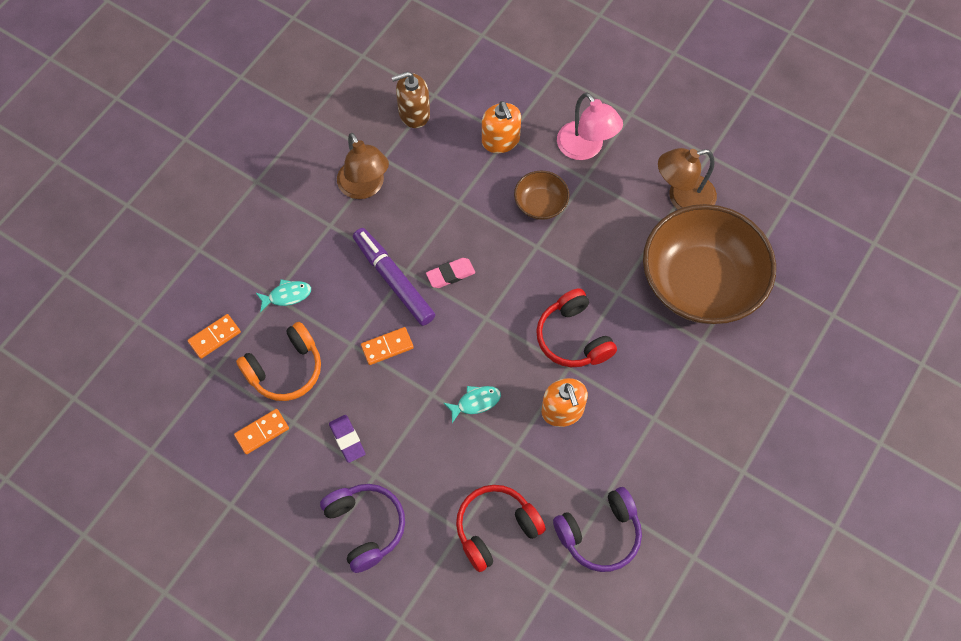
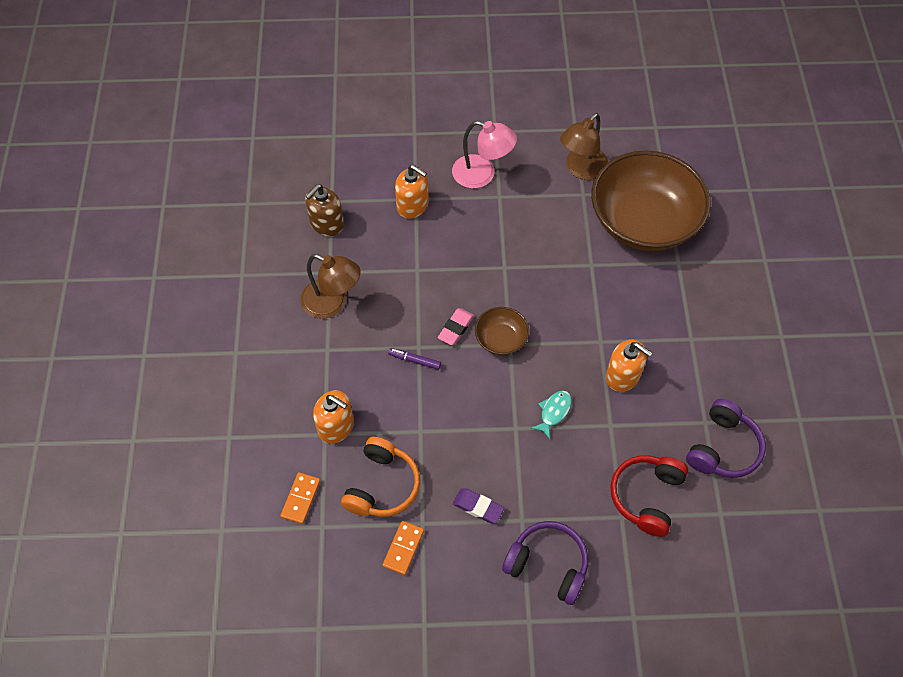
camera: 35 degrees left, 5 degrees down
(287, 295) = (336, 426): turquoise fish -> orange soap dispenser
(387, 347) = (451, 414): orange domino -> none
(394, 281) = (415, 360): purple marker -> purple marker, size x0.46
(540, 204) = (481, 234): brown bowl -> brown bowl (501, 339)
(573, 338) = (586, 317): red headphones -> none

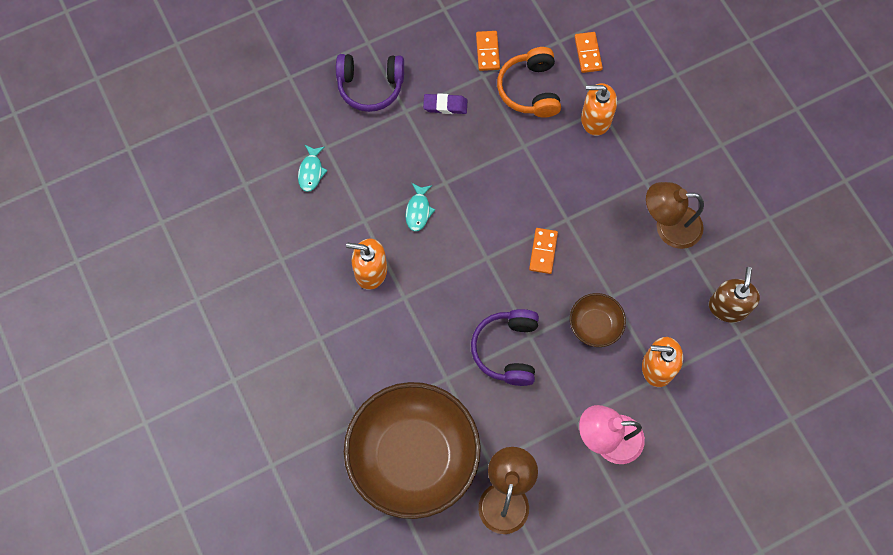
camera: 155 degrees right, 10 degrees up
(415, 360) = (563, 205): purple marker -> none
(456, 328) = (543, 251): pink eraser -> orange domino
(501, 339) = (497, 259): brown bowl -> brown bowl (595, 325)
(646, 496) = (311, 172): red headphones -> turquoise fish
(723, 448) = (258, 241): purple headphones -> purple headphones (507, 350)

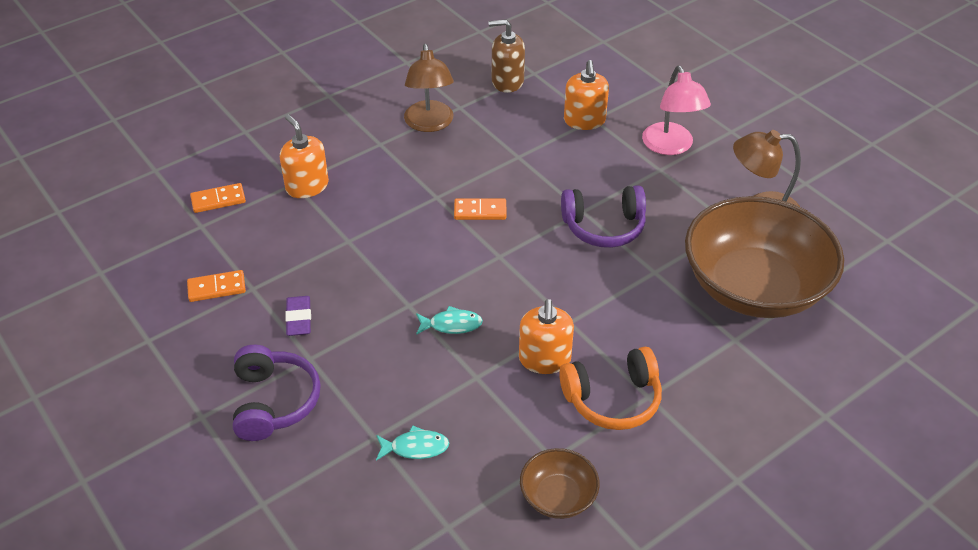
camera: 100 degrees left, 25 degrees down
(530, 90) = (271, 243): orange headphones -> orange headphones (613, 399)
(595, 119) = (307, 186): orange soap dispenser -> orange soap dispenser turned 150 degrees clockwise
(595, 325) = (554, 165): brown bowl -> brown bowl (558, 496)

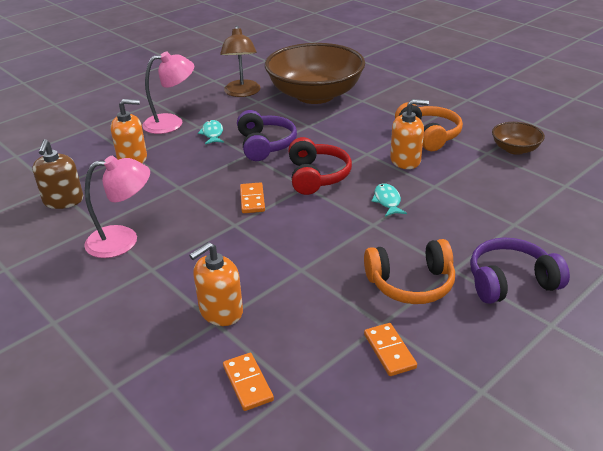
camera: 95 degrees left, 10 degrees down
(299, 319) = (411, 284): purple eraser -> orange headphones
(415, 447) = (512, 204): turquoise fish -> turquoise fish (212, 133)
(430, 124) = (123, 240): brown lamp -> pink lamp
(520, 268) = (317, 176): none -> red headphones

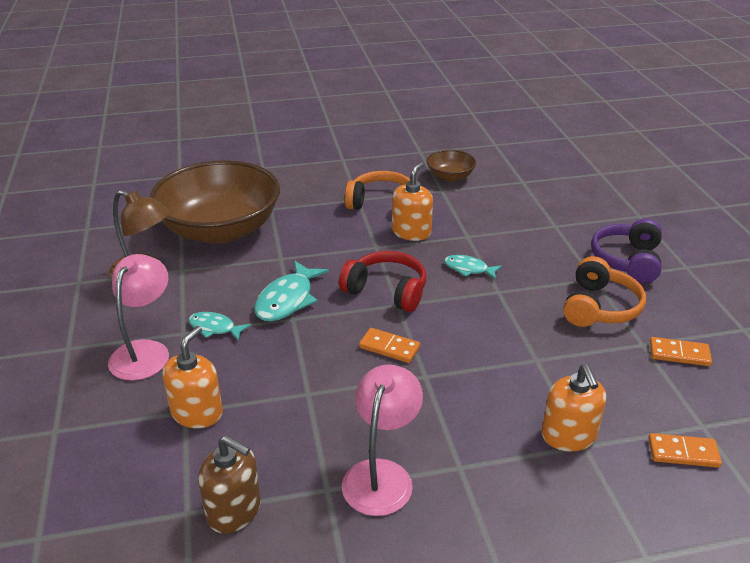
camera: 60 degrees left, 0 degrees up
(265, 145) = (287, 300): purple headphones -> turquoise fish

